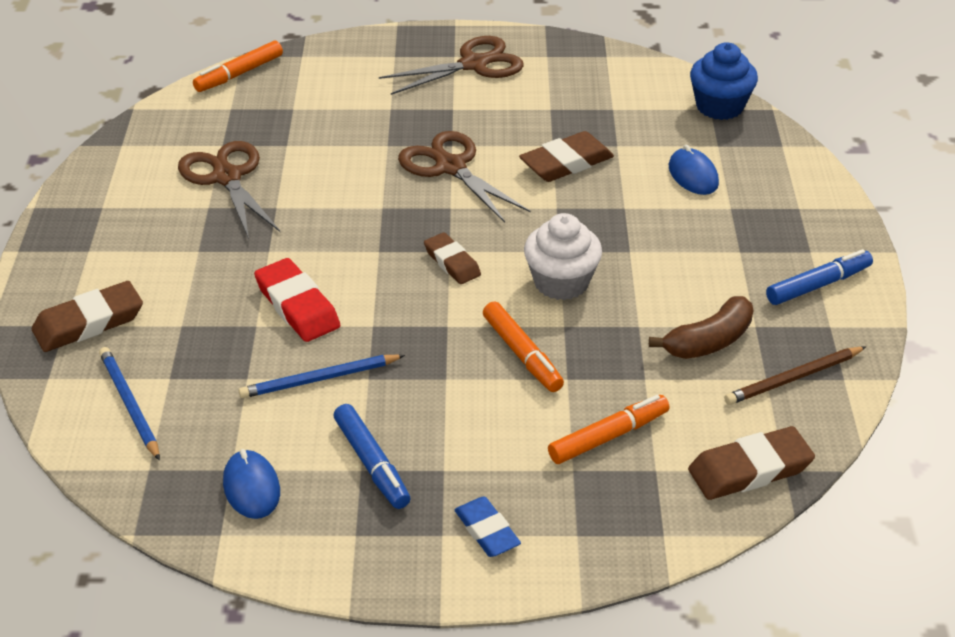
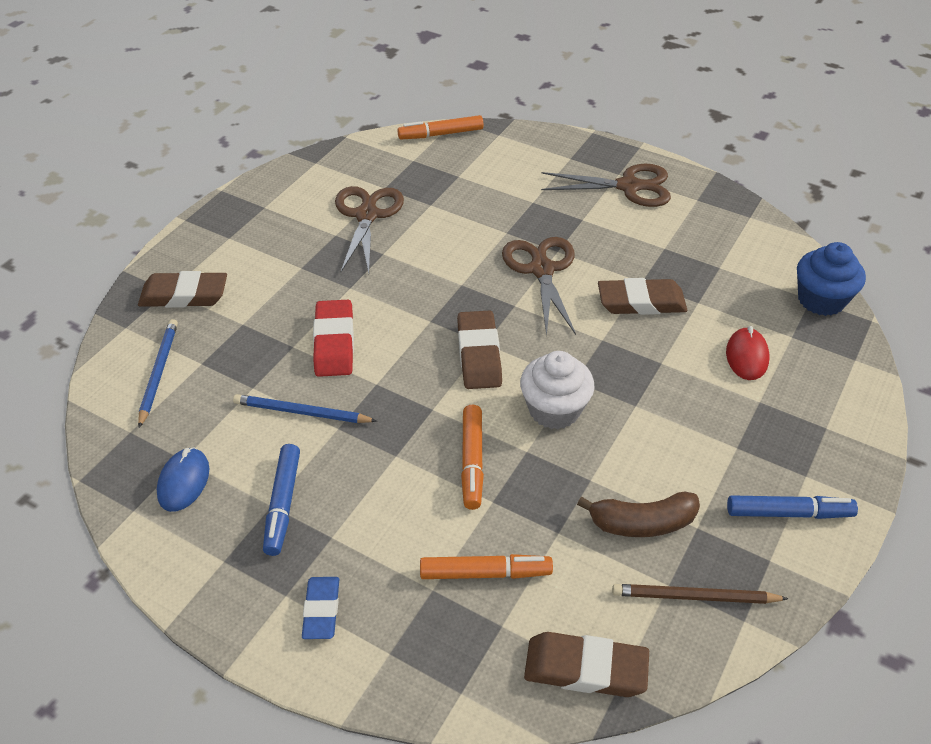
camera: 30 degrees right, 5 degrees up
(452, 262) = (479, 354): brown eraser -> brown eraser, size x1.52
(693, 175) = (746, 356): blue mouse -> red mouse

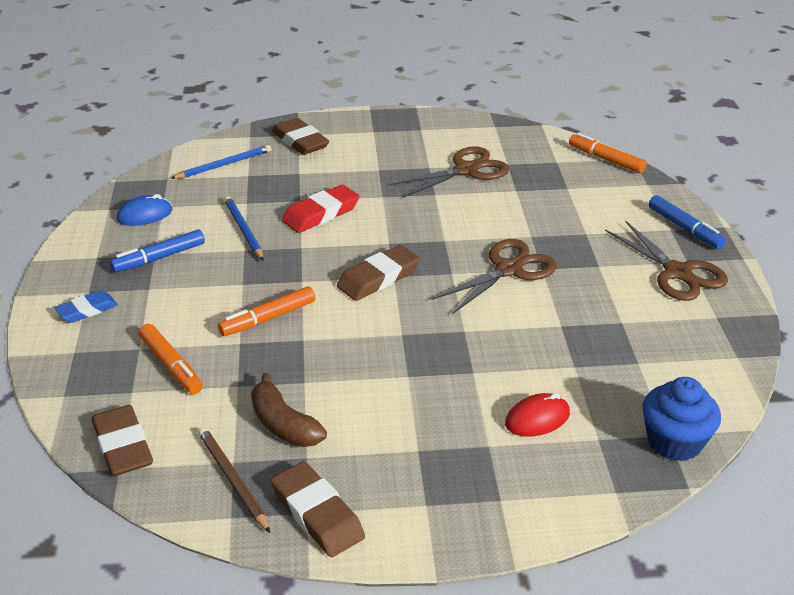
camera: 55 degrees right, 10 degrees down
(554, 410) = (359, 336): white cupcake -> none
(641, 302) = (534, 334): brown eraser -> brown eraser (317, 514)
(788, 513) = (370, 506): blue marker -> blue marker (684, 228)

